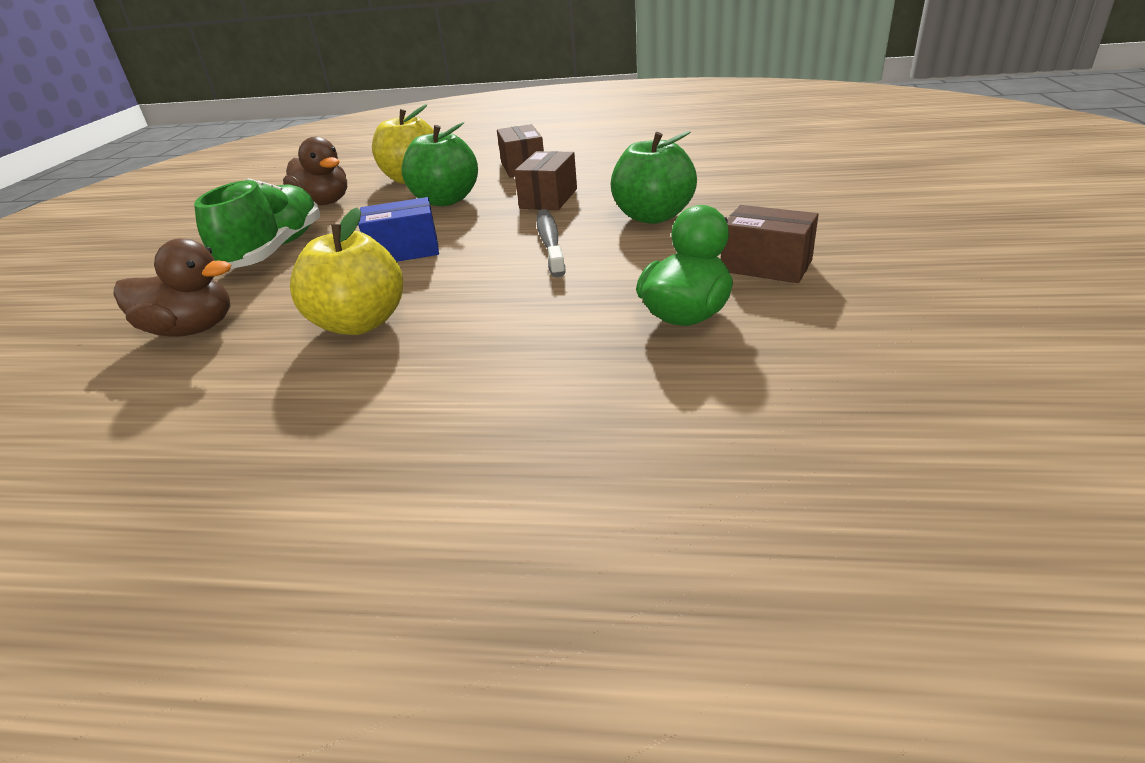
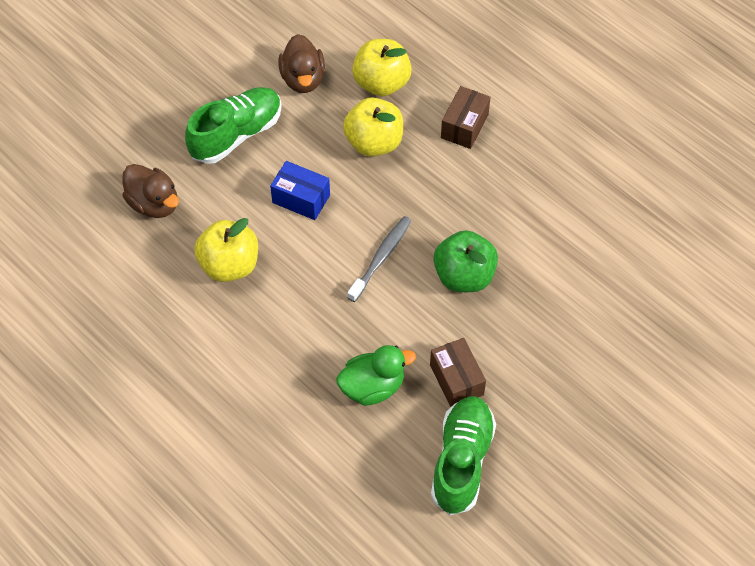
camera: 35 degrees right, 25 degrees up
(445, 200) = (374, 142): green apple -> yellow apple
(548, 198) = (433, 196): brown box -> none
(890, 309) = (462, 461): none -> green shoe

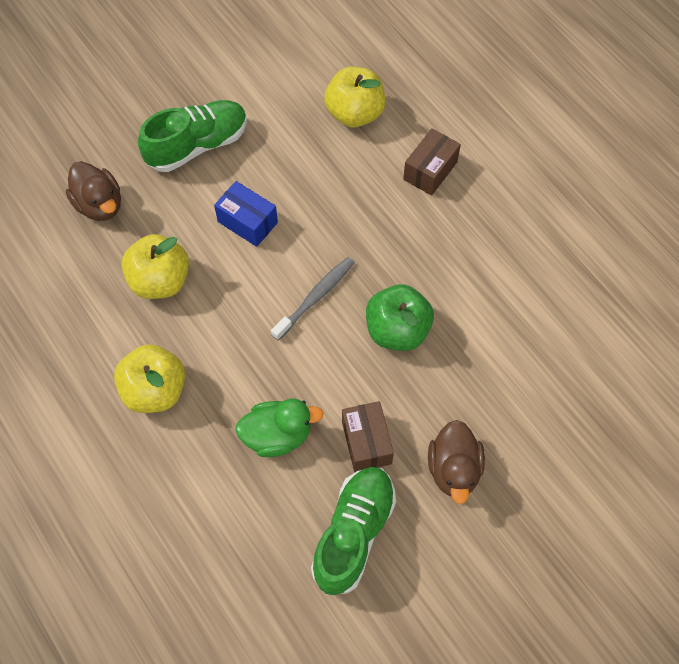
camera: 10 degrees right, 5 degrees up
(303, 79) = (276, 98): brown duck -> brown duck (454, 469)
(374, 142) = (334, 174): yellow apple -> yellow apple (155, 390)

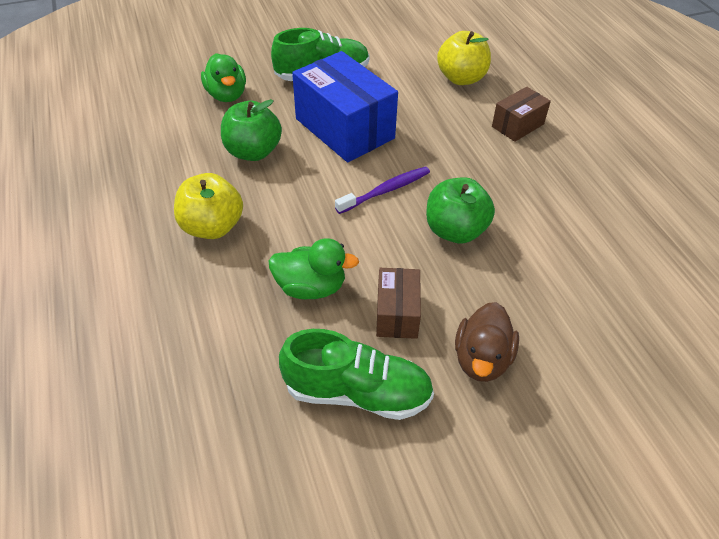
camera: 15 degrees right, 15 degrees down
(99, 205) = (227, 95): brown duck -> green duck
(160, 281) = (253, 152): yellow apple -> green apple
(247, 222) = (344, 128): blue box -> blue box, size x1.92
(315, 297) = (385, 190): grey toothbrush -> purple toothbrush
(353, 534) = (357, 392): green shoe -> green shoe turned 60 degrees clockwise

